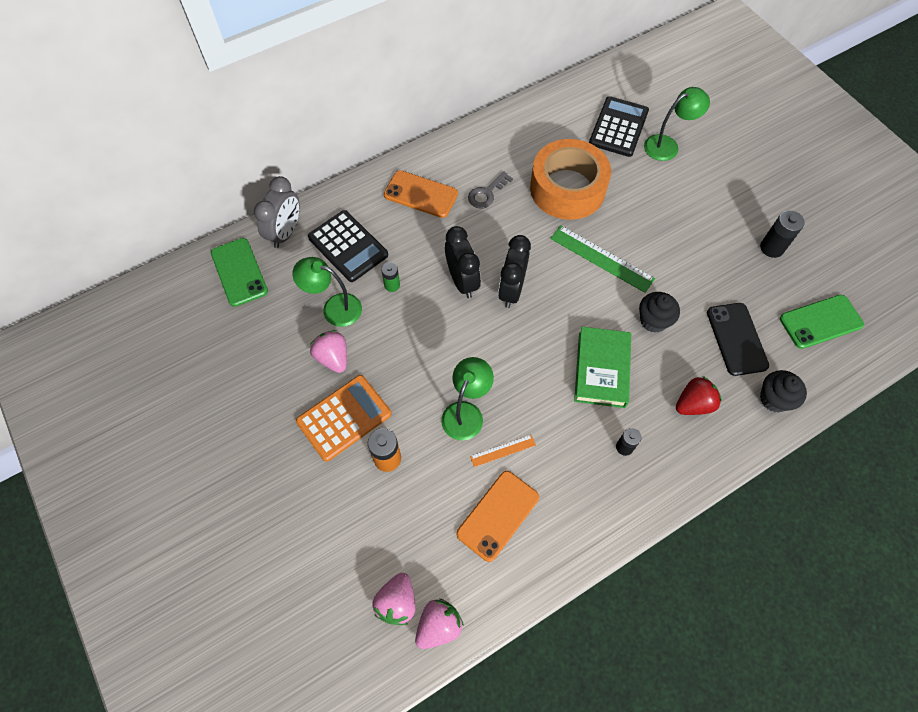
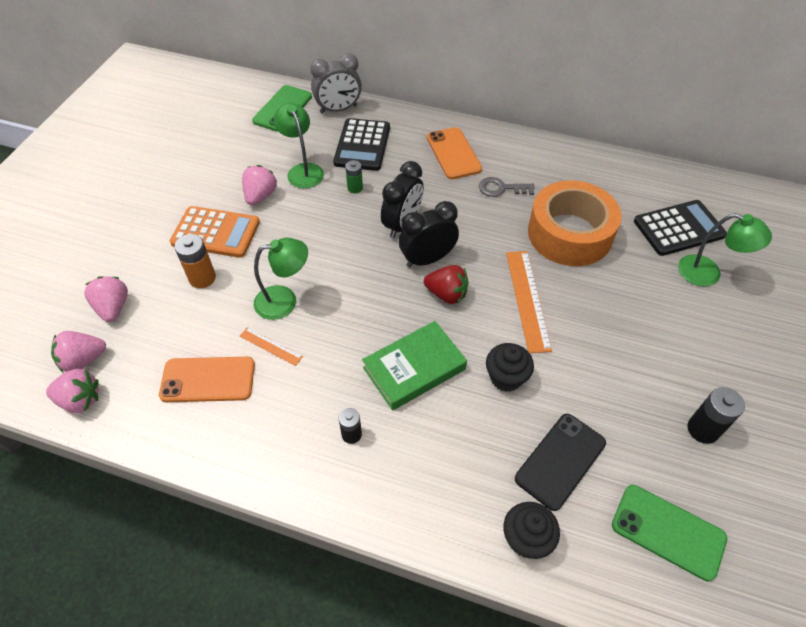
camera: 50 degrees right, 10 degrees down
(358, 548) = (113, 307): none -> pink strawberry
(601, 258) = (527, 299): green ruler -> orange ruler
(693, 404) = (449, 465): red strawberry -> red strawberry (446, 294)

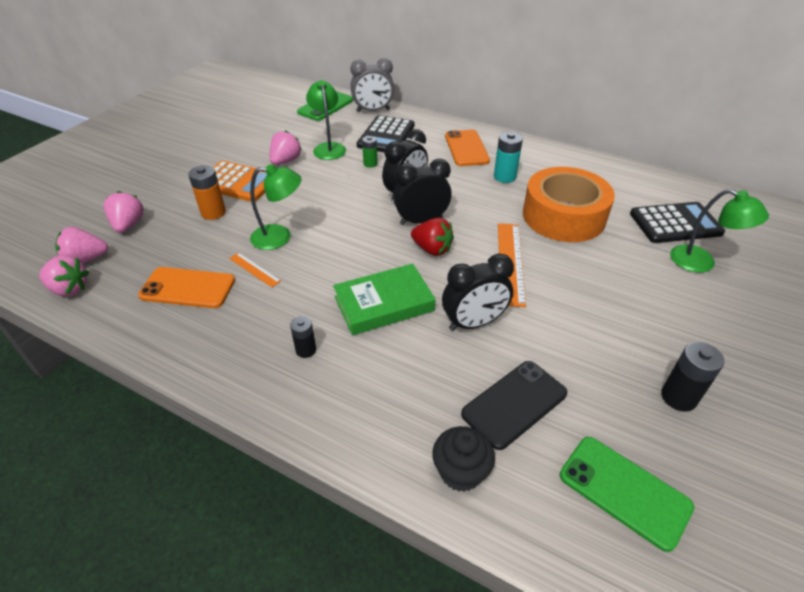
camera: 10 degrees right, 10 degrees down
(501, 188) = (504, 177): grey key -> turquoise battery
(506, 377) = (473, 323): black cupcake -> black clock

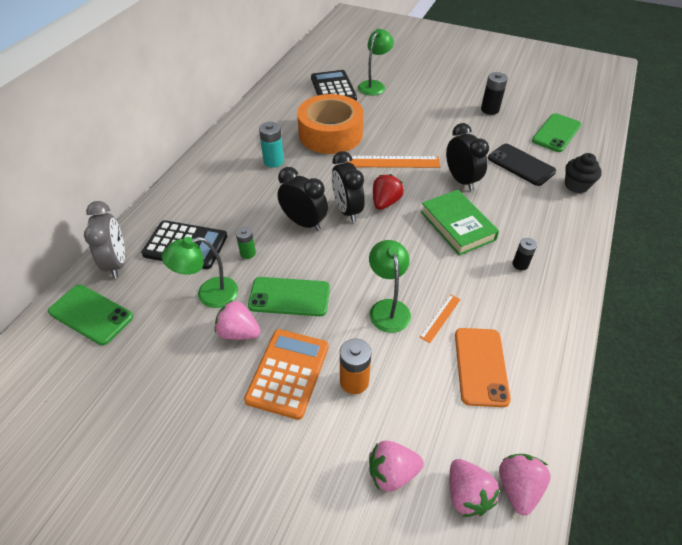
camera: 95 degrees left, 5 degrees up
(313, 184) = (289, 297): none -> green phone
(466, 148) = (220, 184): orange phone -> none

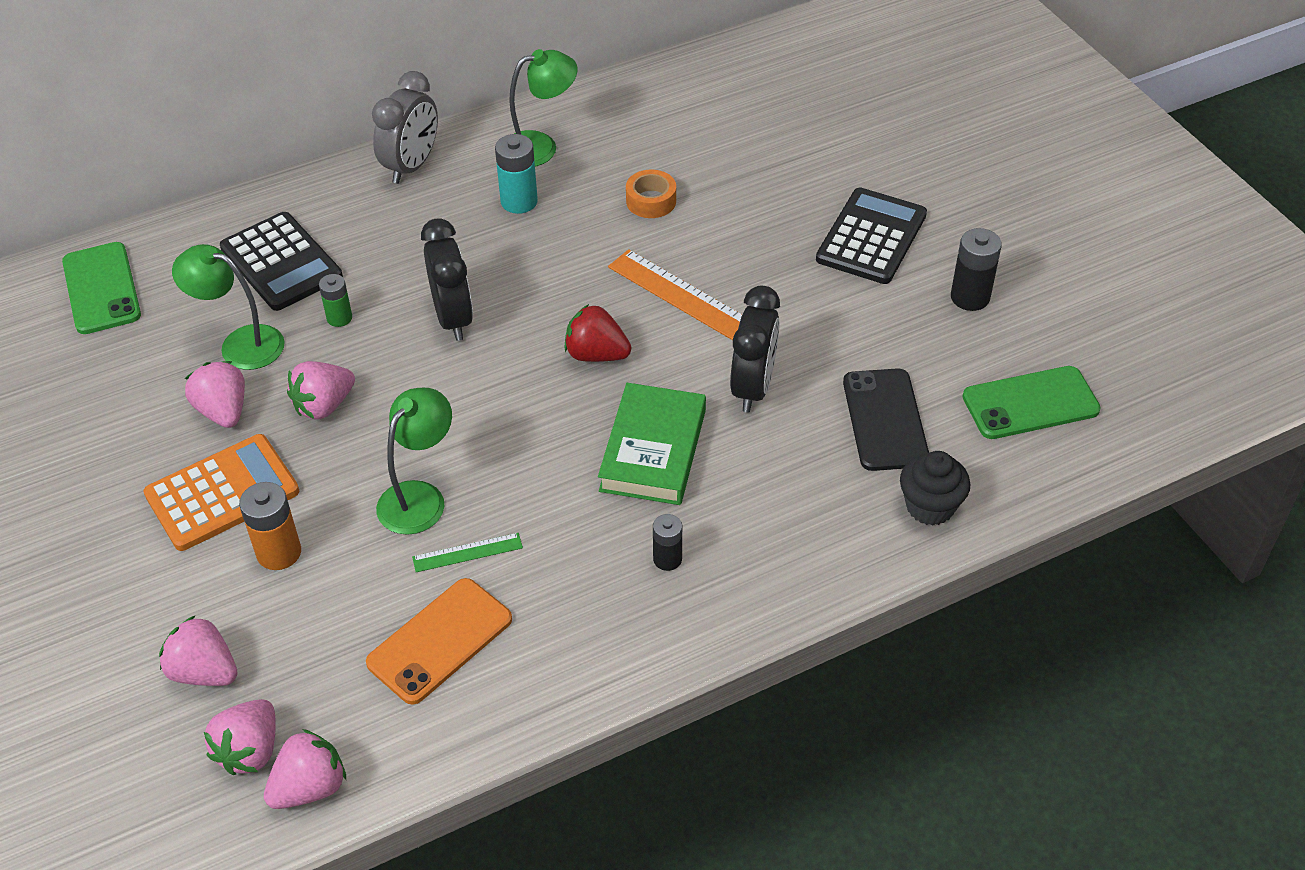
camera: 40 degrees right, 0 degrees up
(117, 263) = (186, 239): grey clock -> grey clock (411, 166)
(289, 297) = (324, 405): green phone -> pink strawberry
(330, 134) = (651, 201): orange tape -> orange tape, size x0.41
(333, 88) = (752, 121): black calculator -> black calculator (871, 237)
(347, 210) = (530, 334): black clock -> none
(374, 85) = (827, 149): green lamp -> green lamp (540, 147)
(385, 202) = (596, 354): red strawberry -> red strawberry turned 135 degrees counterclockwise
(440, 318) = (467, 553): orange ruler -> green ruler

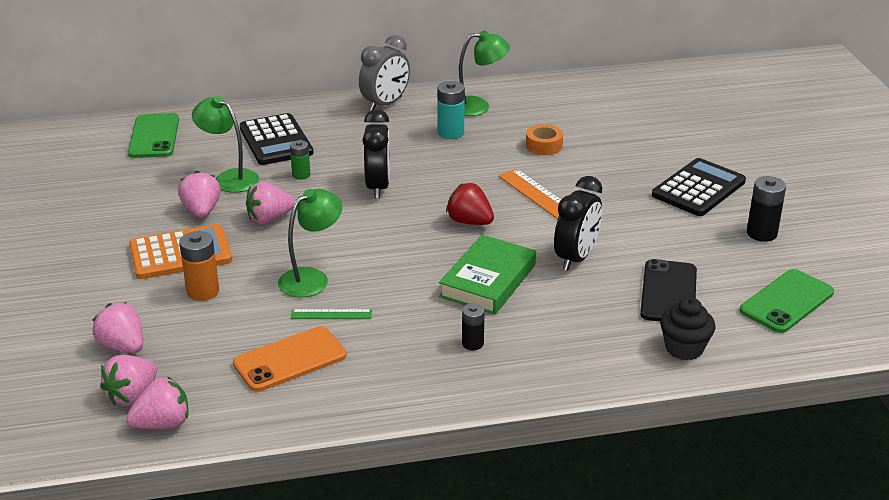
camera: 15 degrees right, 15 degrees down
(1030, 403) = (786, 301): green phone -> green phone turned 45 degrees counterclockwise

